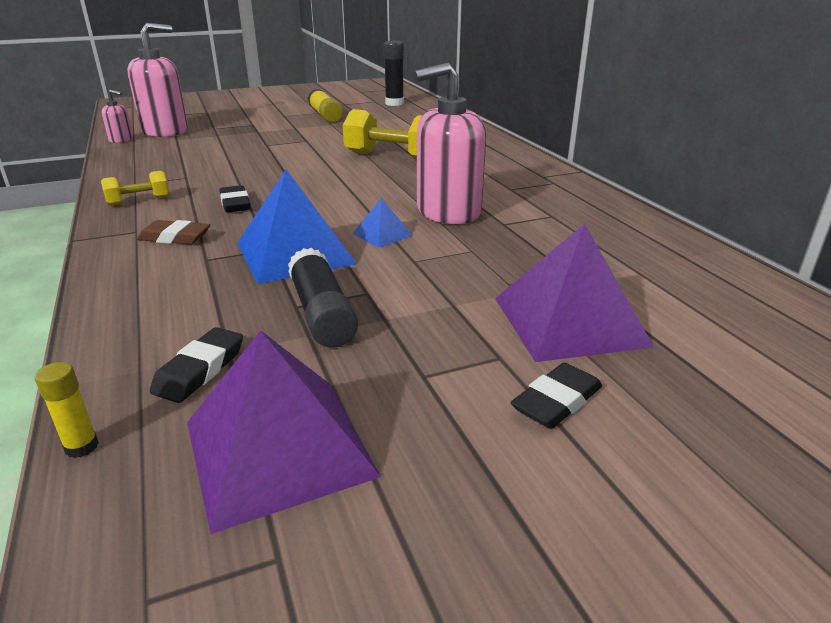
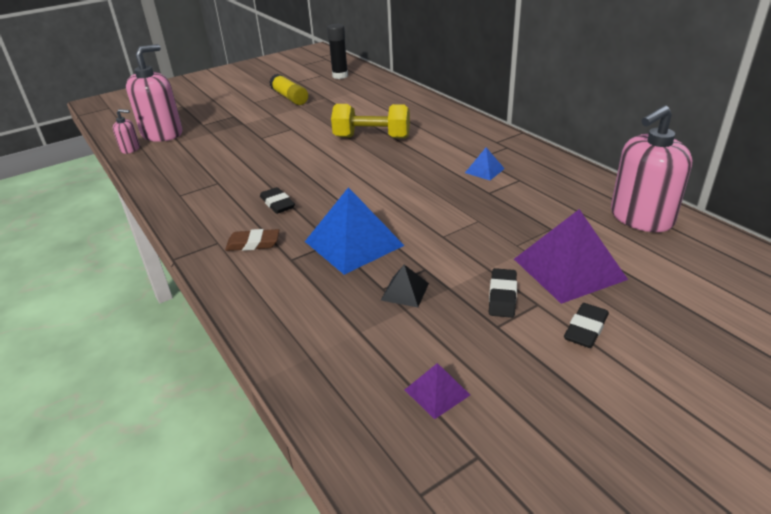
camera: 10 degrees left, 5 degrees up
(82, 447) = (313, 416): yellow glue stick -> none
(139, 201) = (197, 213): yellow dumbbell -> none
(200, 370) = (350, 349): black eraser -> black eraser (502, 296)
(279, 448) = (437, 392): purple pyramid -> purple pyramid, size x0.48
(322, 314) = (405, 291): black glue stick -> black pyramid
(382, 234) = (407, 216): blue pyramid -> blue pyramid (484, 170)
(448, 212) = (444, 187): pink soap dispenser -> pink soap dispenser (641, 217)

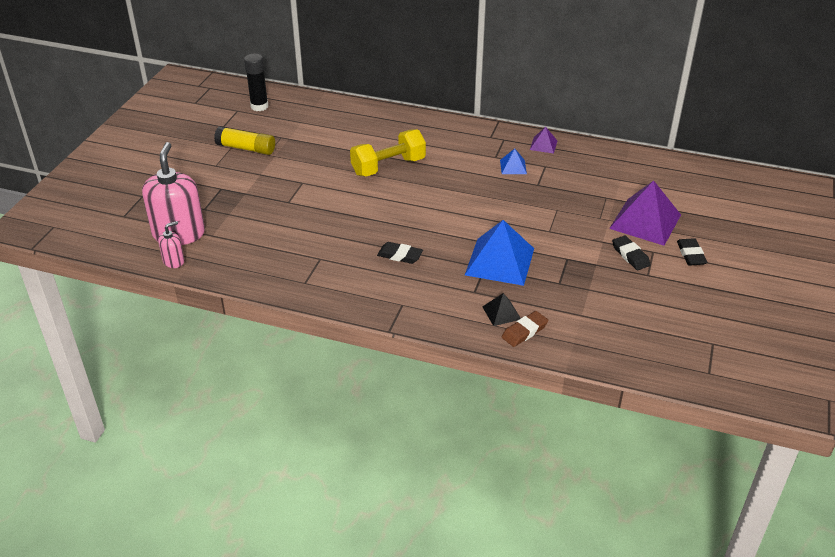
camera: 40 degrees left, 5 degrees up
(253, 244) = (430, 293): brown eraser -> brown eraser (524, 331)
(405, 291) = (574, 278): black pyramid -> black pyramid (501, 313)
(437, 392) = (661, 325): purple pyramid -> purple pyramid (543, 145)
(641, 217) = (647, 168): pink soap dispenser -> none

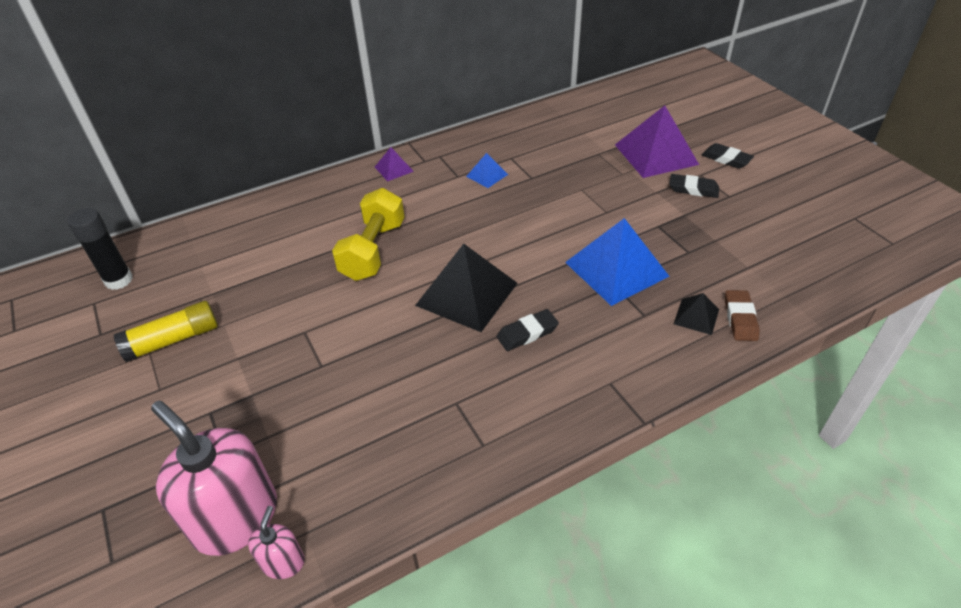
camera: 45 degrees left, 5 degrees up
(400, 218) = (467, 294): none -> black pyramid
(543, 145) = (480, 140): purple pyramid -> purple pyramid (394, 169)

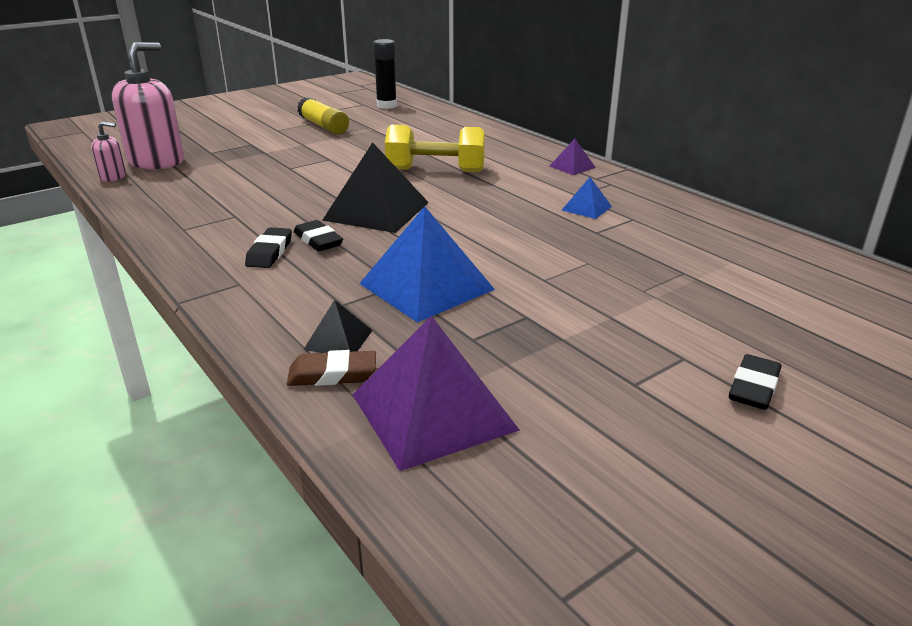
camera: 80 degrees right, 15 degrees down
(656, 154) = (717, 318): purple pyramid -> purple pyramid (433, 411)
(693, 189) = (635, 349): black eraser -> black eraser (270, 252)

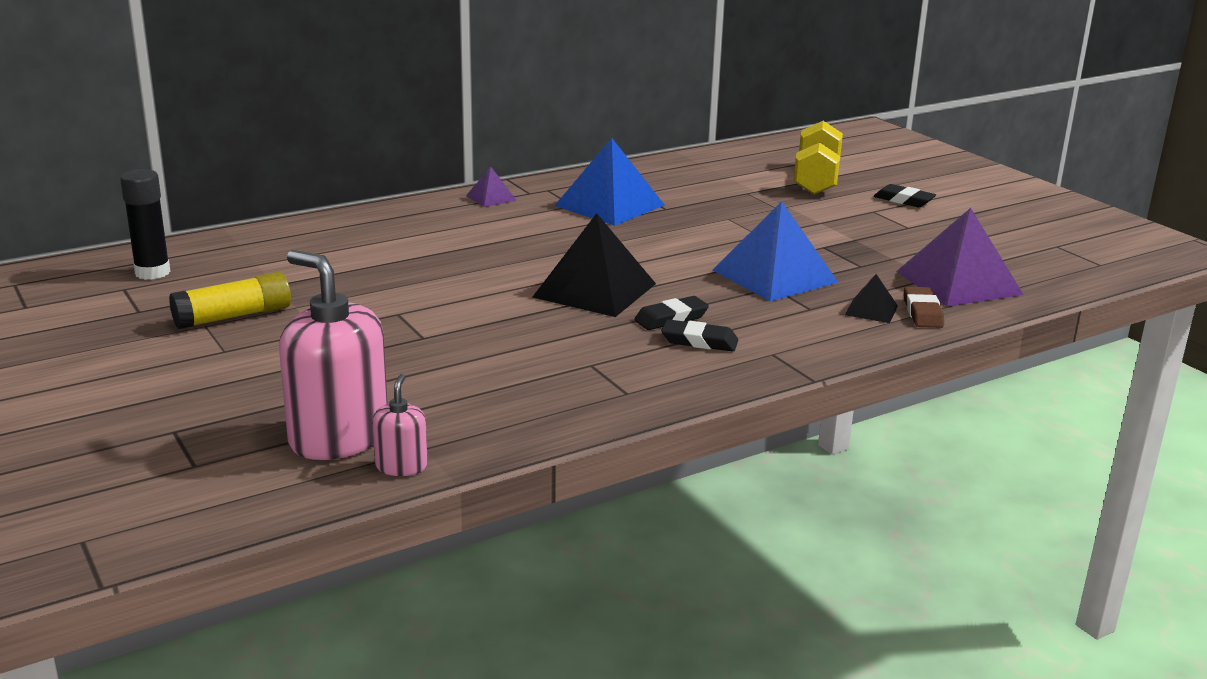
camera: 85 degrees left, 5 degrees down
(436, 170) = (474, 257): yellow dumbbell -> yellow dumbbell (816, 179)
(586, 208) = (609, 205): blue pyramid -> blue pyramid, size x2.09

